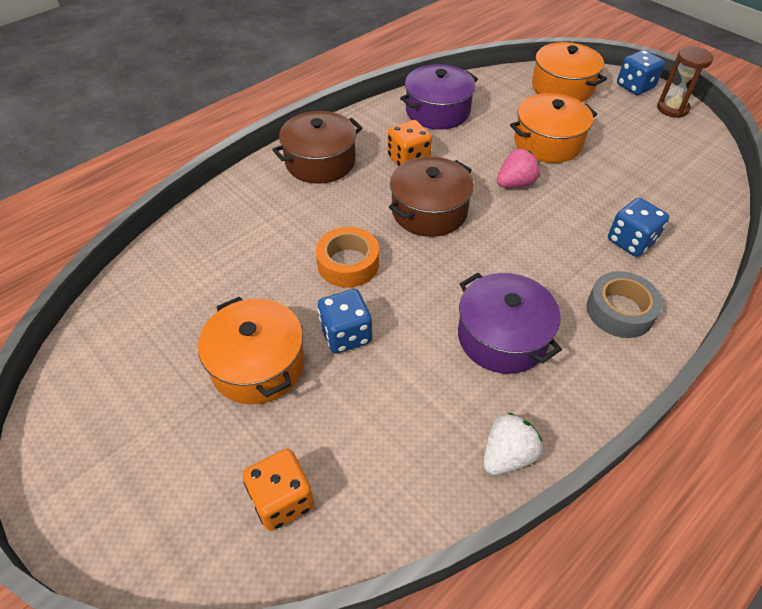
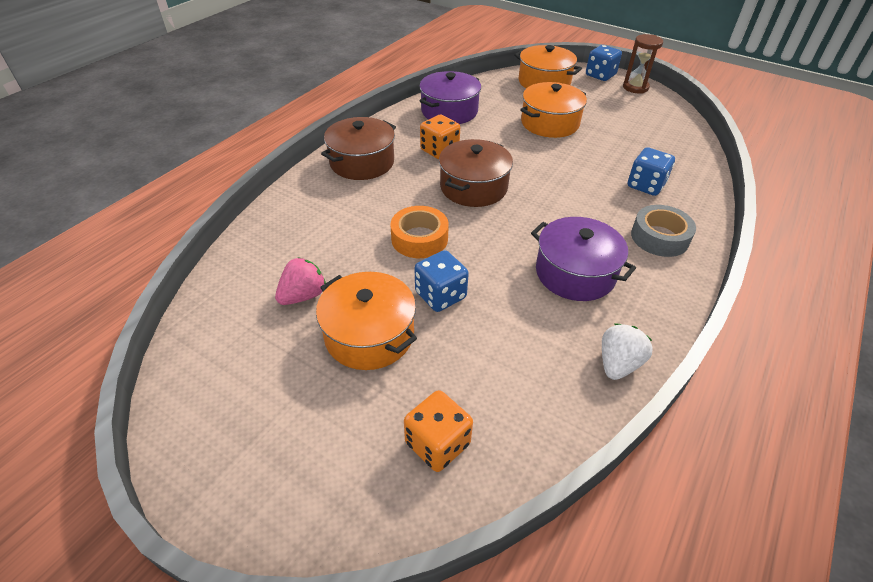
camera: 15 degrees left, 5 degrees down
(515, 183) = (536, 156): pink strawberry -> pink strawberry (303, 295)

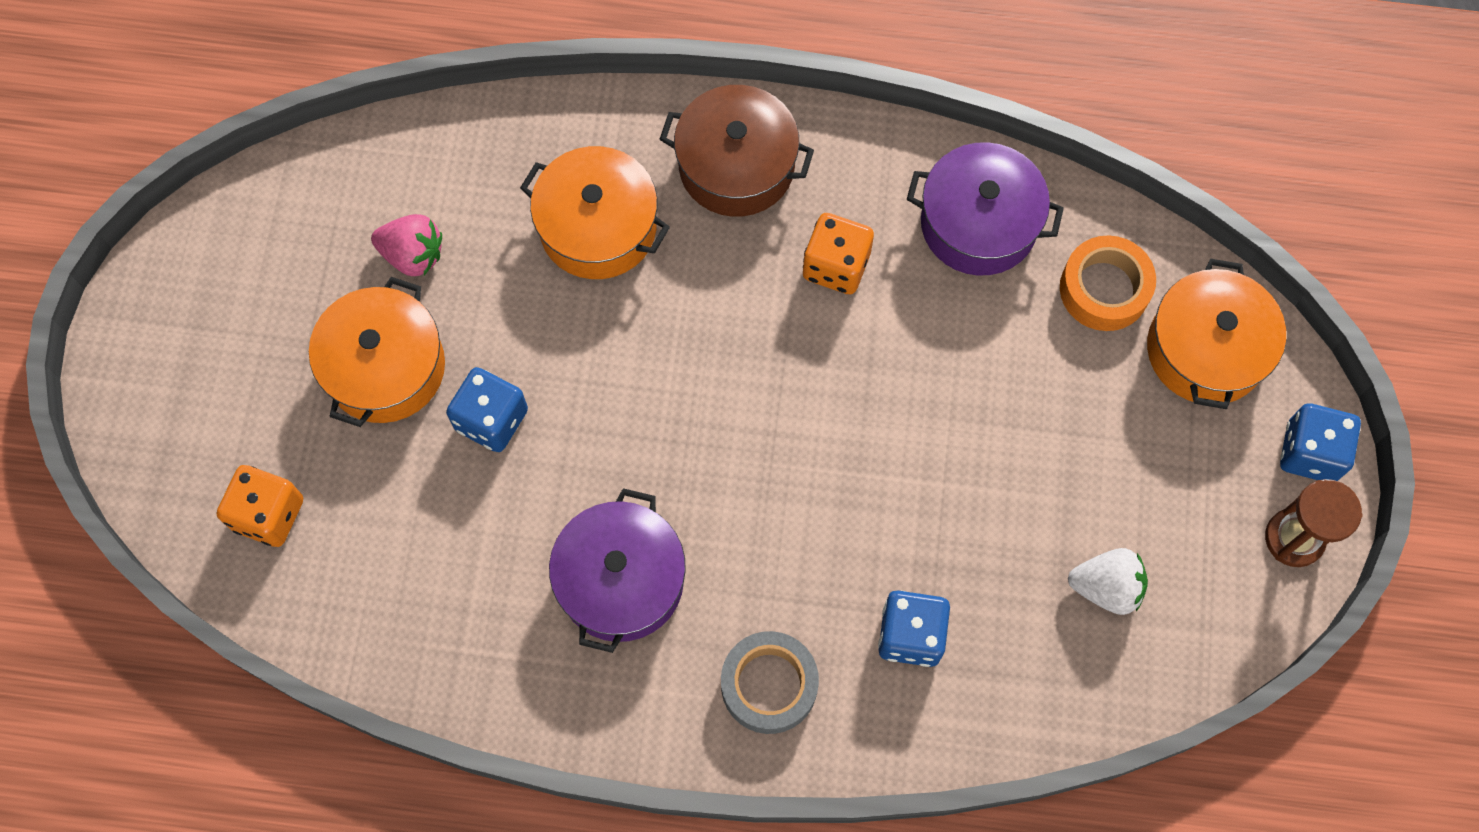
camera: 65 degrees right, 25 degrees up
(419, 239) = (592, 341): orange tape -> orange tape (1104, 289)
(473, 187) = (758, 362): brown pot -> none
(550, 123) = (1037, 414): orange pot -> orange pot (598, 227)
(618, 364) = (471, 681): white strawberry -> white strawberry (1106, 587)

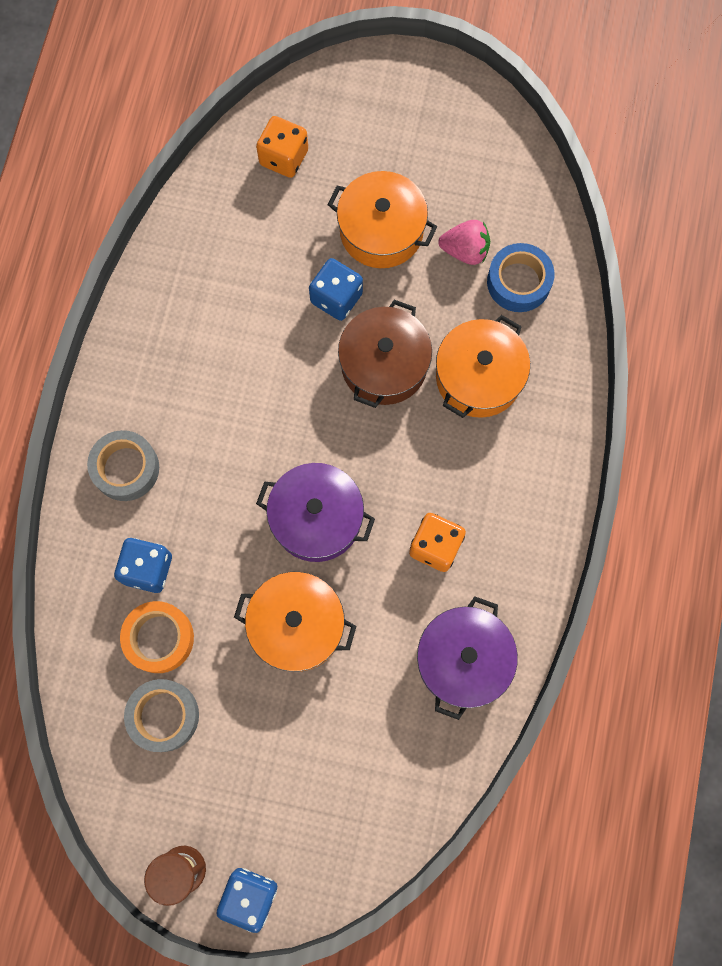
camera: 95 degrees right, 5 degrees up
(413, 255) = (465, 251): pink strawberry -> pink strawberry turned 105 degrees counterclockwise
(457, 185) = (518, 282): none -> blue tape
(621, 580) = (211, 376): purple pot -> purple pot (316, 518)
(736, 166) = (523, 480): brown pot -> brown pot (384, 364)
(1104, 289) = (400, 752): orange tape -> orange tape (159, 638)
(1106, 587) = (164, 716): white strawberry -> grey tape
(1205, 350) = (342, 826): orange pot -> orange pot (297, 625)

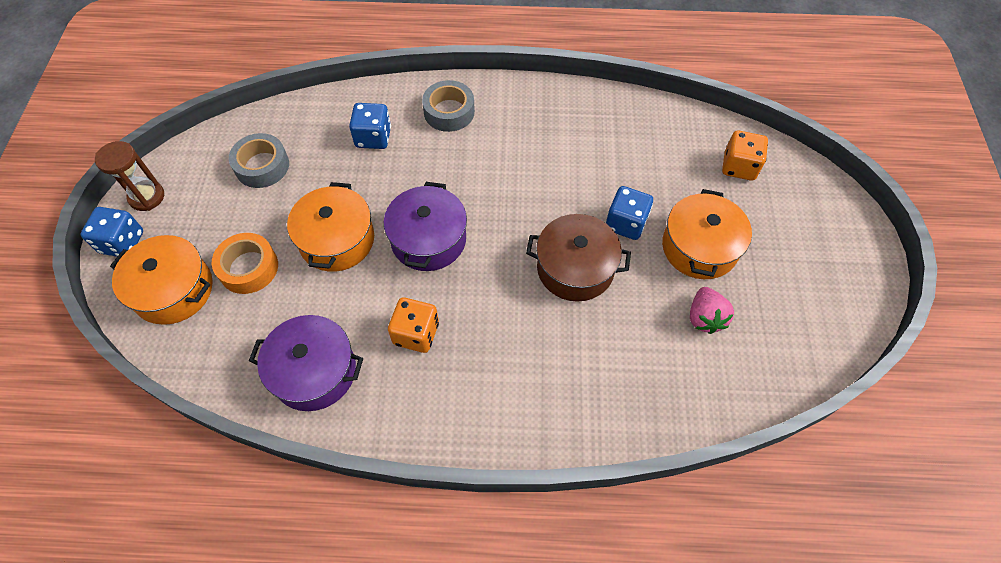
camera: 80 degrees right, 15 degrees down
(159, 638) = (321, 153): orange tape -> orange tape (248, 268)
(478, 377) = (583, 347): orange pot -> orange pot (173, 290)
(518, 282) = (689, 369): blue tape -> none

